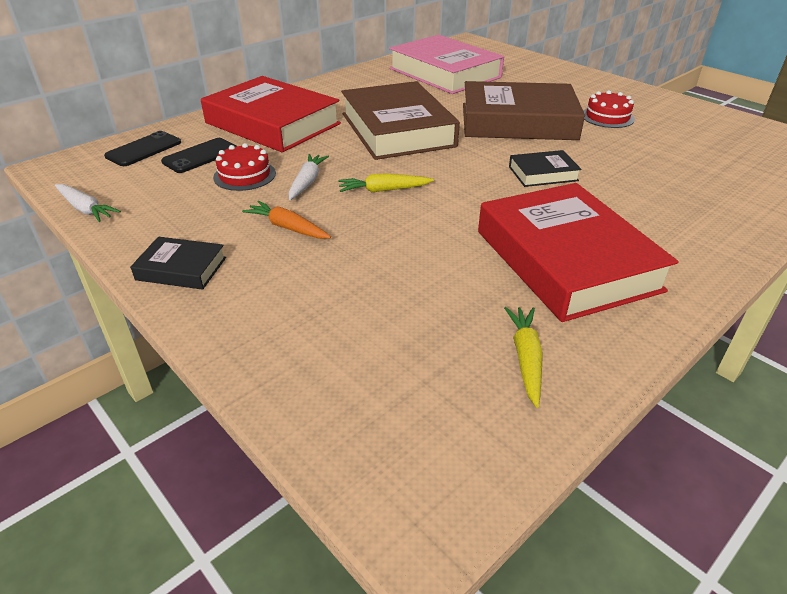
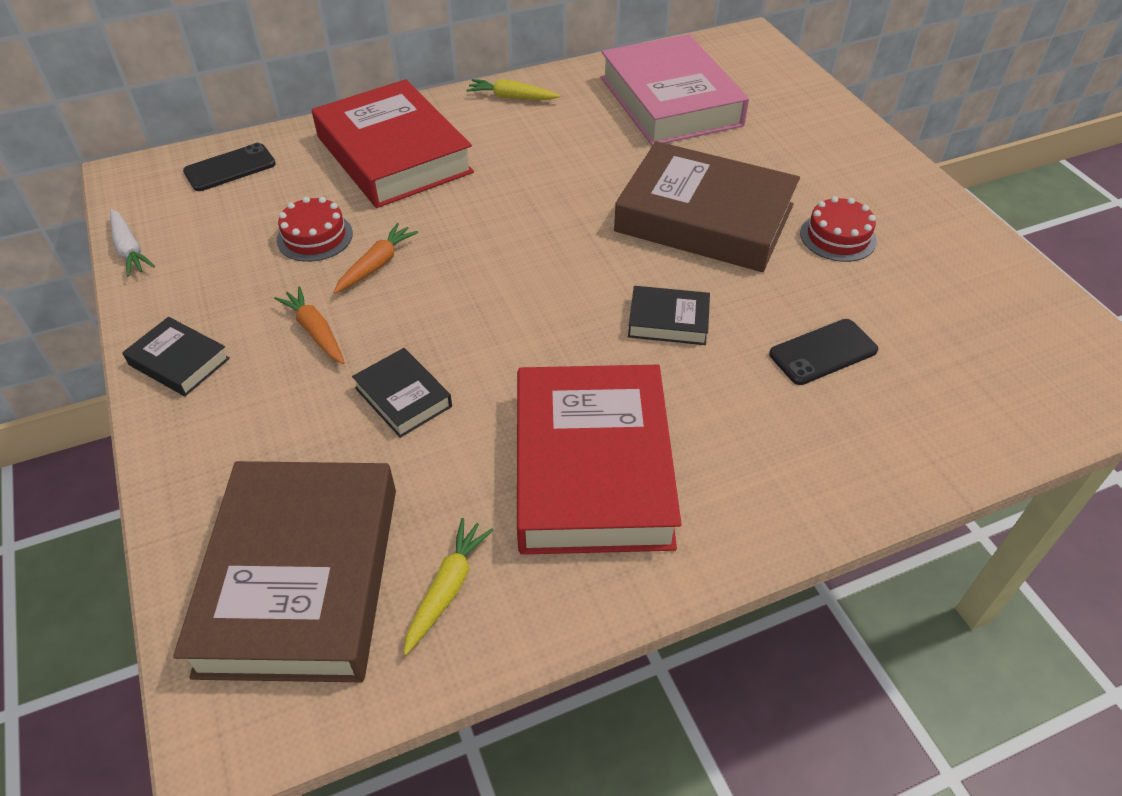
camera: 20 degrees right, 10 degrees up
(200, 156) = (284, 193): black phone -> black phone (823, 352)
(307, 182) = (376, 265): white carrot -> orange carrot
(384, 190) = (455, 300): yellow carrot -> yellow carrot (512, 97)
(390, 251) = (403, 397): none -> black book
(397, 130) = (536, 199): brown book -> brown book (300, 577)

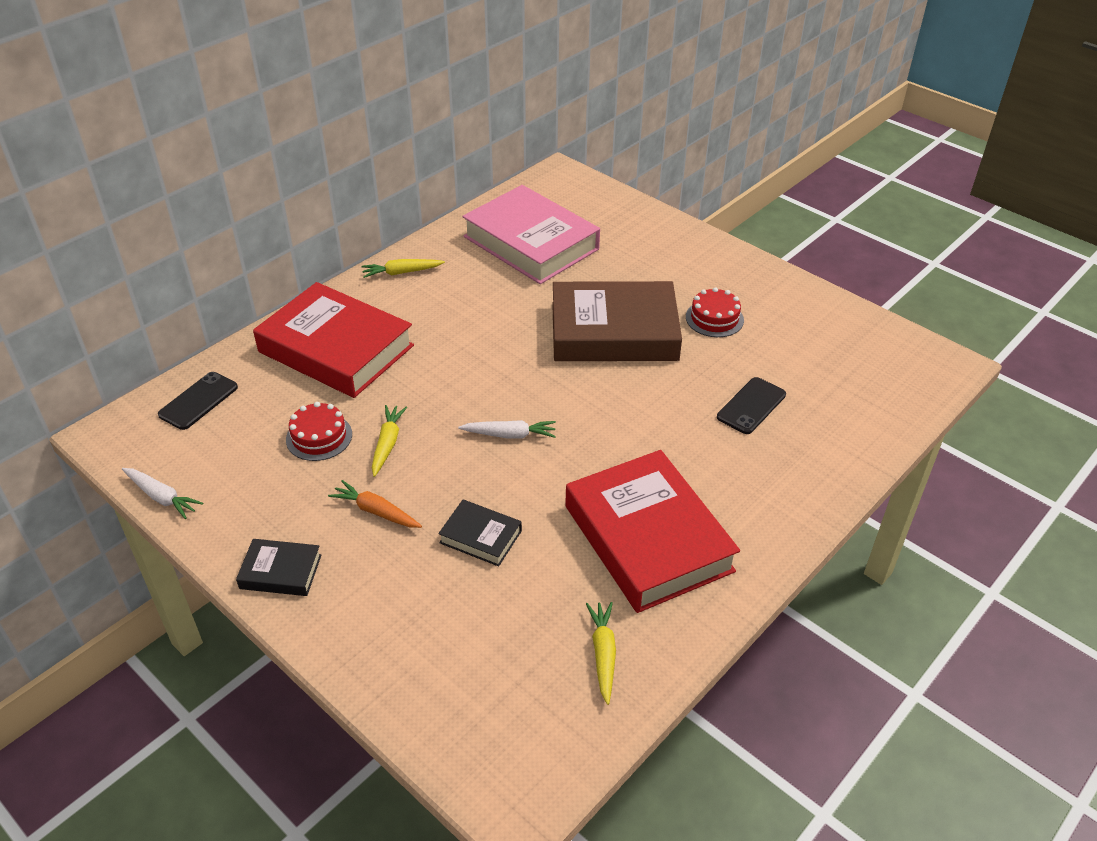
camera: 25 degrees left, 5 degrees down
(300, 577) = (495, 687): brown book -> none
(376, 265) = (387, 444): orange carrot -> yellow carrot
(511, 296) = (509, 435): none -> white carrot
(668, 321) = (635, 417): black book -> none

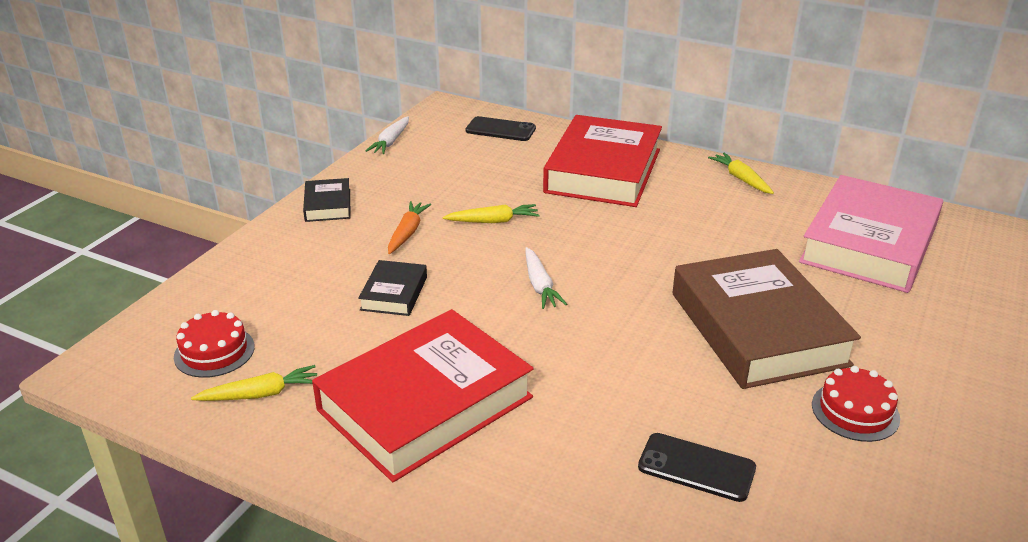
camera: 75 degrees right, 10 degrees down
(319, 437) = (485, 188): red cake -> red cake (214, 351)

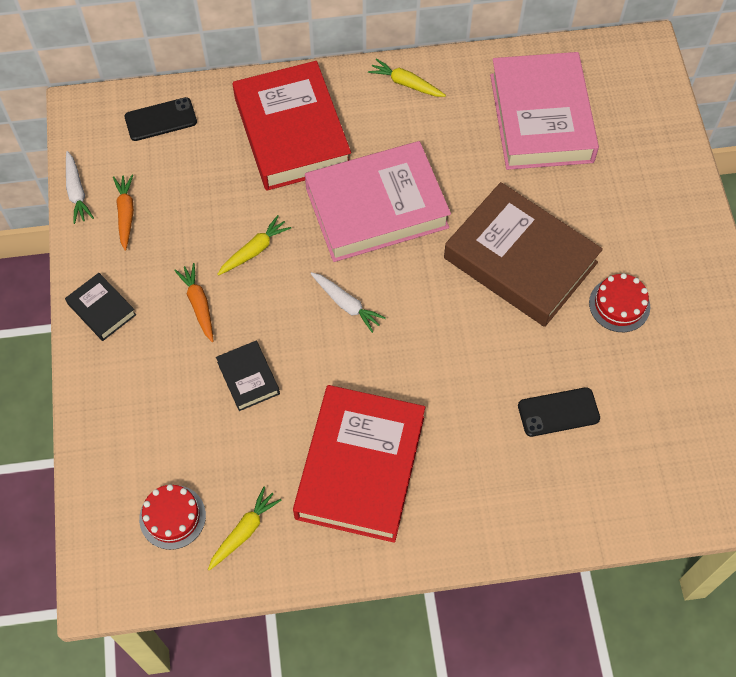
camera: 35 degrees left, 30 degrees up
(413, 164) = (126, 214): none -> orange carrot
(636, 238) = (376, 208): none -> pink book

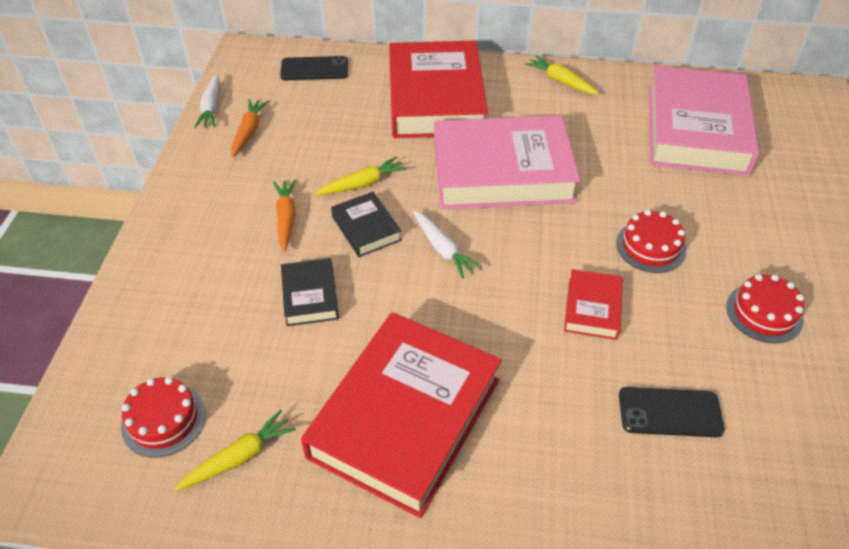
camera: 15 degrees right, 15 degrees down
(102, 309) = (187, 203): black book -> black book (366, 228)
(483, 333) = (592, 308): none -> red book
(520, 260) = (650, 246): brown book -> red cake

